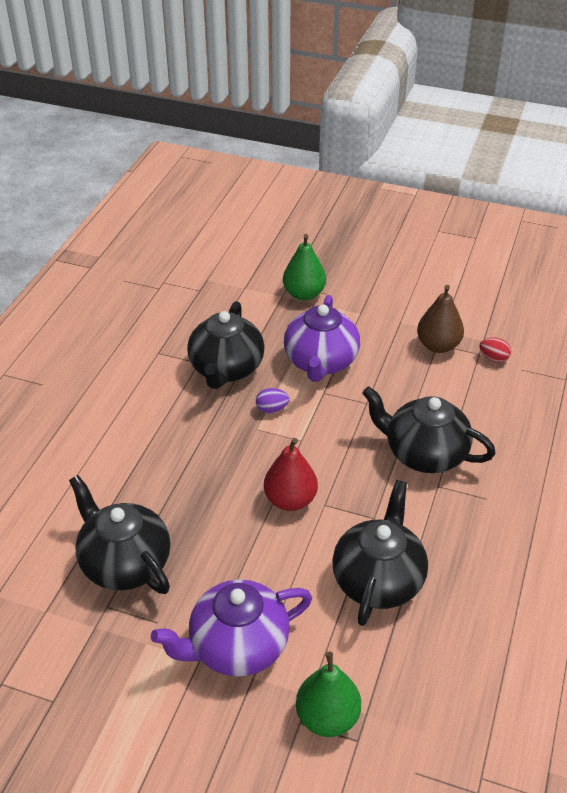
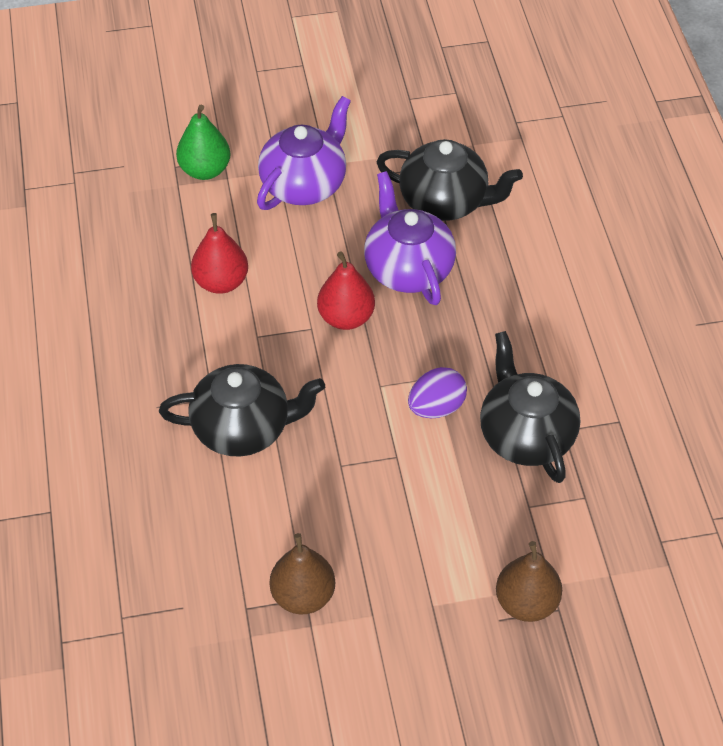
camera: 150 degrees right, 10 degrees up
(272, 409) = (436, 407): purple egg -> purple egg, size x1.56
(304, 294) = (526, 603): green pear -> brown pear
(321, 362) = (428, 497): purple teapot -> purple teapot (408, 268)
(378, 580) = (221, 282): black teapot -> red pear
(493, 358) = (224, 608): red egg -> none

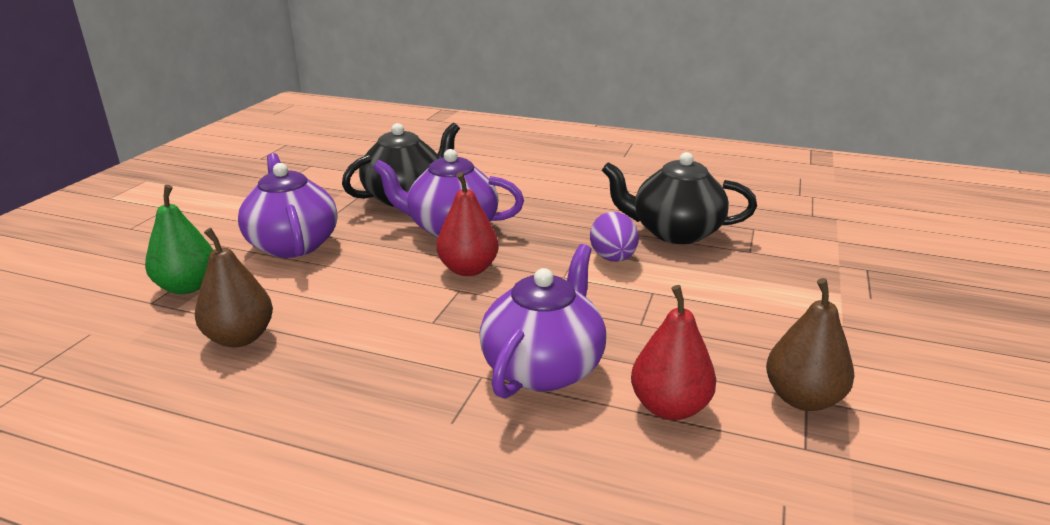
camera: 60 degrees left, 25 degrees down
(221, 282) = (337, 321): red pear -> red pear (669, 407)
(243, 428) = (544, 367): black teapot -> purple teapot
(526, 603) = (855, 280): brown pear -> brown pear (240, 338)

